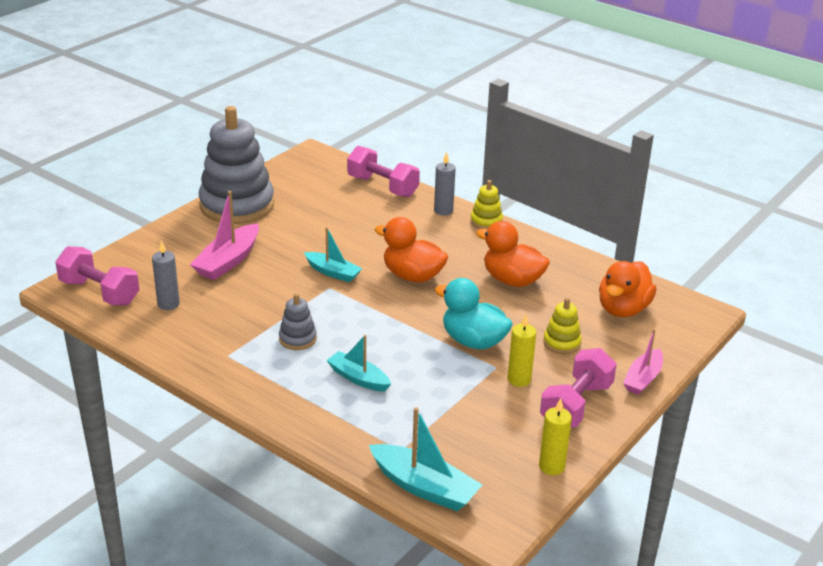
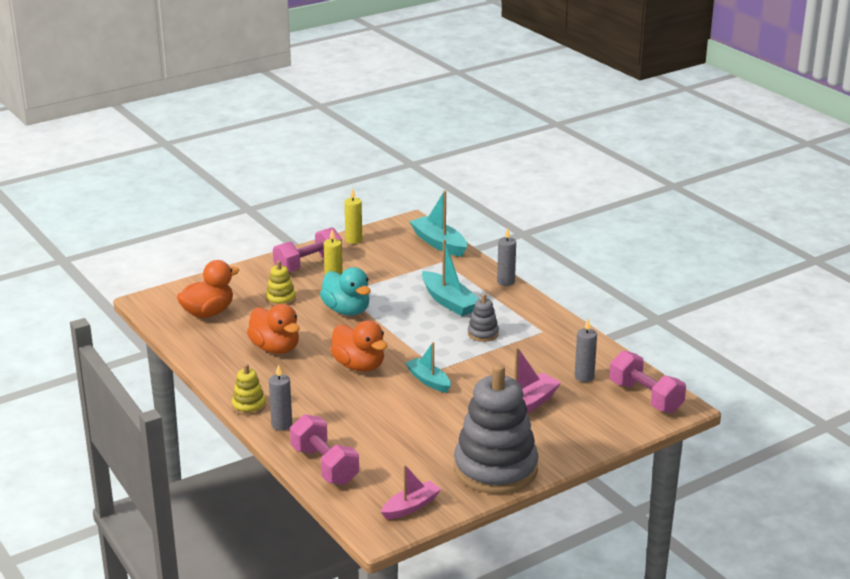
camera: 160 degrees left, 5 degrees down
(297, 428) = (506, 282): none -> grey candle
(358, 378) = (449, 302): turquoise boat -> turquoise boat, size x1.50
(643, 379) = (246, 270): pink boat -> pink boat (411, 507)

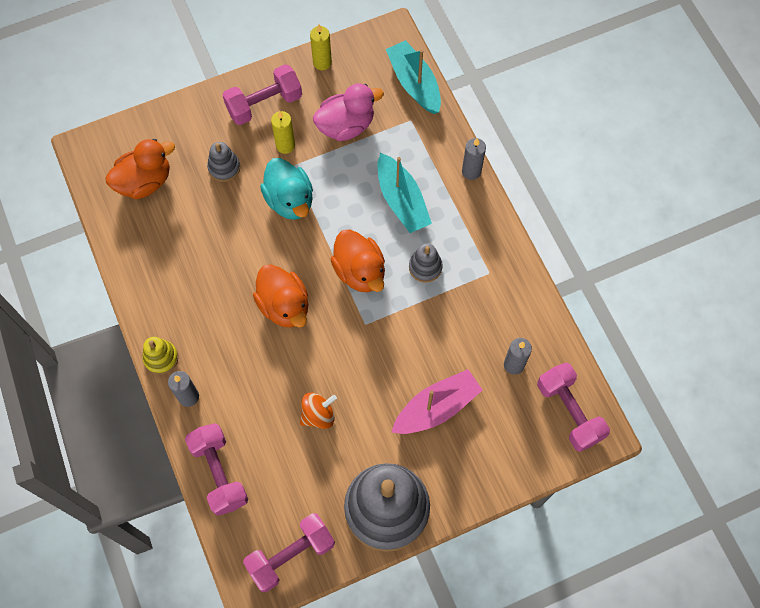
camera: 10 degrees right, 40 degrees up
(275, 348) = (204, 259): orange duck -> orange duck (360, 271)
(281, 299) = (224, 167): yellow stacking toy -> grey stacking toy
(385, 269) = (346, 126): none -> pink duck
(411, 422) = (318, 415): none -> orange spinning top
(411, 507) = (291, 555): pink boat -> pink dumbbell
(428, 381) = (350, 344): turquoise boat -> none

